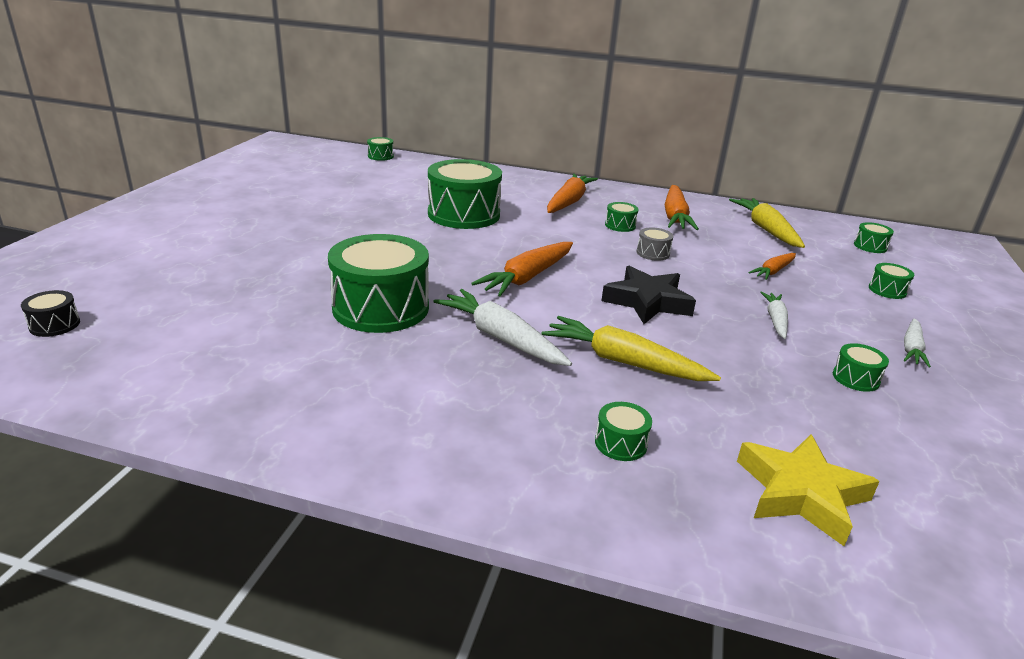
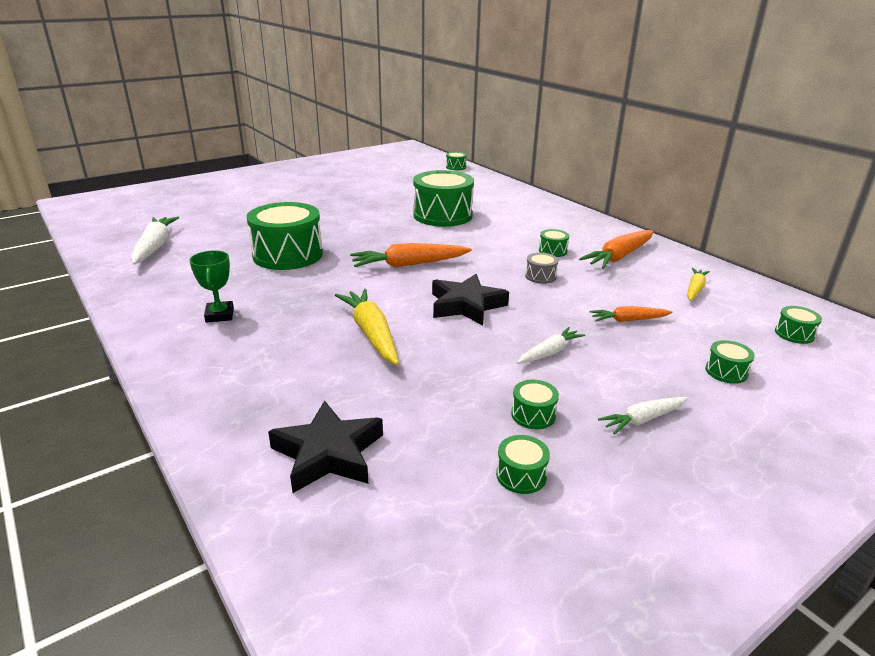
camera: 40 degrees right, 0 degrees up
(55, 325) = (136, 218): black drum -> none
(439, 408) = (219, 315): none -> green trophy
(501, 338) = (322, 293): white carrot -> white carrot (155, 247)
(569, 202) = (542, 225): orange carrot -> none
(621, 443) = (277, 374): green drum -> green drum (521, 475)
(766, 230) = (695, 289): yellow carrot -> yellow carrot, size x0.59
(801, 493) = (328, 453): yellow star -> black star

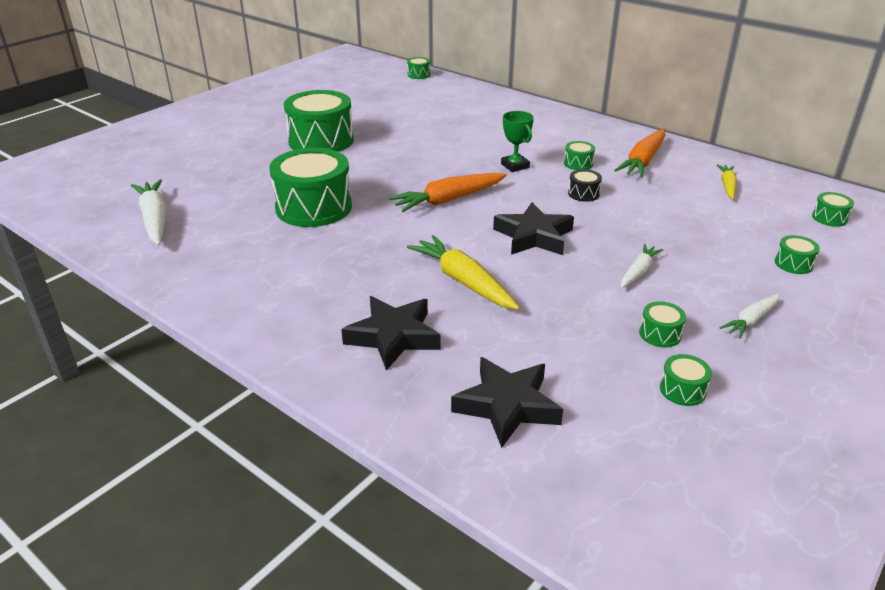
camera: 15 degrees left, 5 degrees up
(219, 315) = (294, 288): green trophy -> green trophy (515, 166)
(271, 370) = (393, 336): none -> black star
(442, 215) = (444, 137): green drum -> green drum (321, 141)
(540, 276) = (583, 194): grey drum -> black drum
(628, 320) = (688, 227): orange carrot -> none

